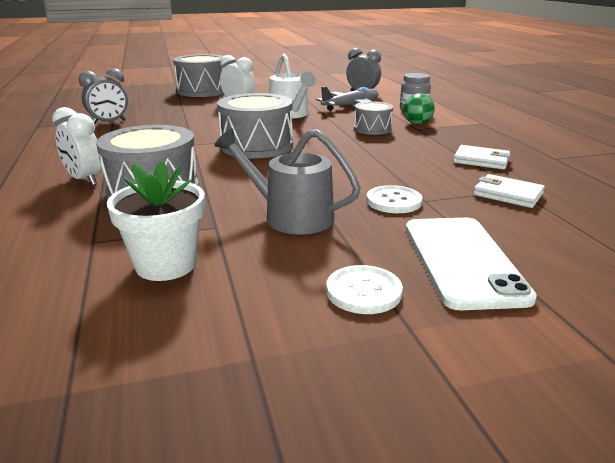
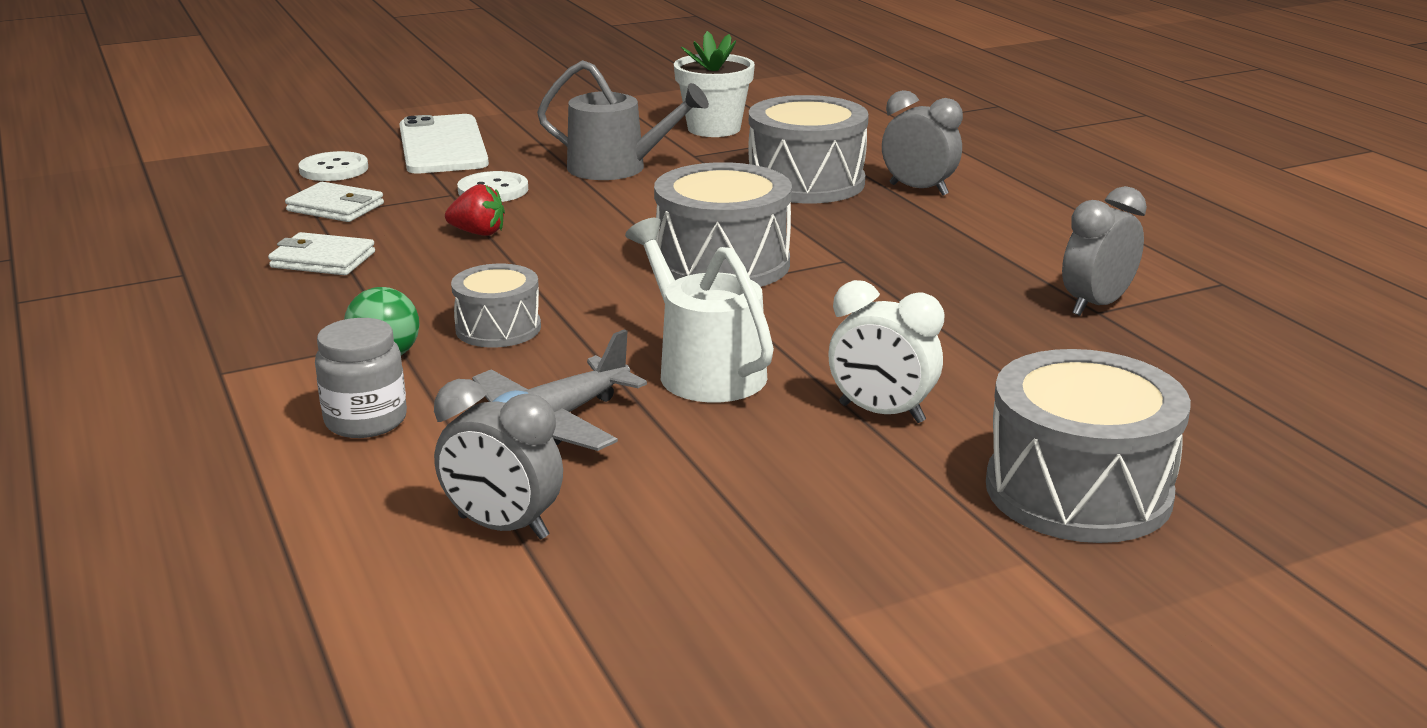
camera: 170 degrees right, 0 degrees up
(84, 180) = (918, 190): white clock -> grey clock
(363, 291) = (537, 125): white button -> white button (334, 169)
(394, 170) = (478, 233): none -> red strawberry

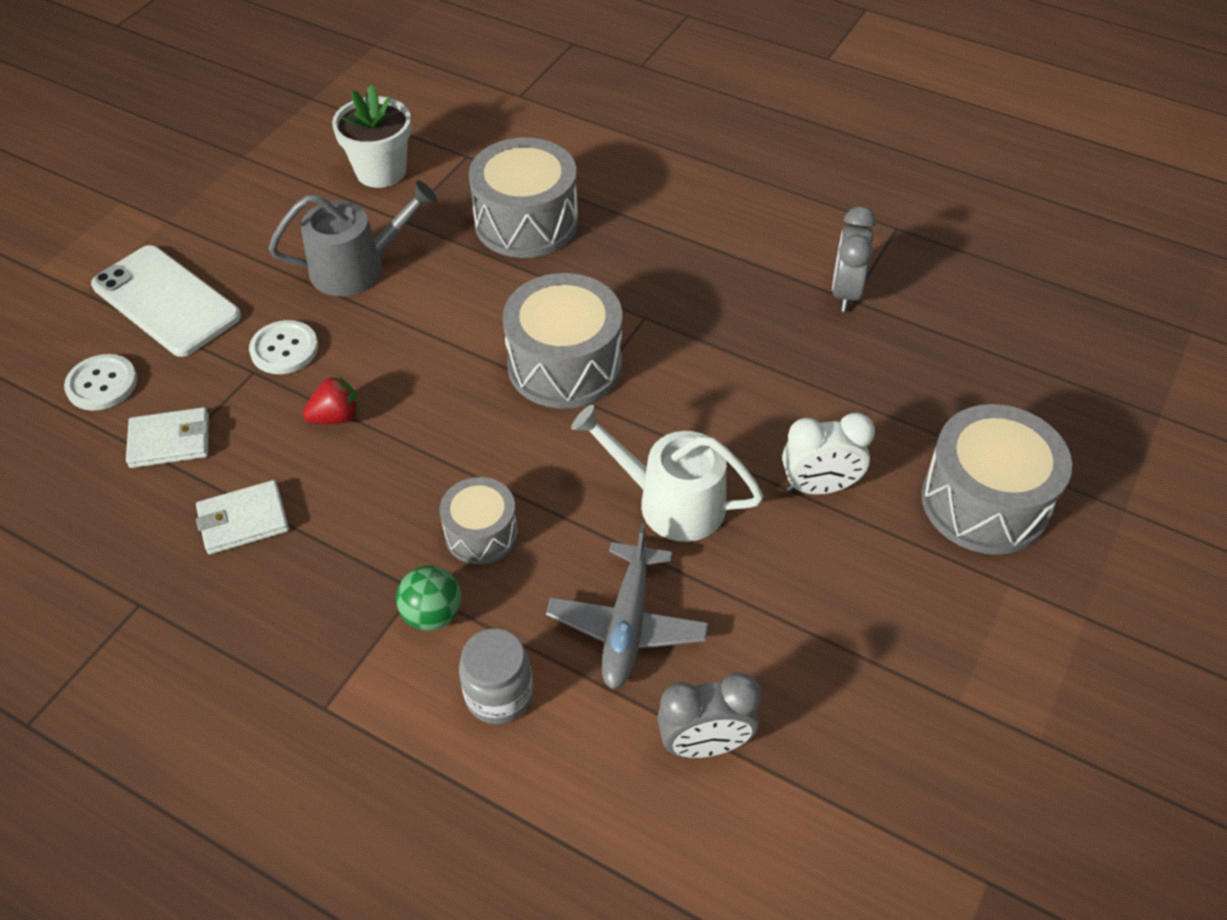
camera: 35 degrees left, 25 degrees up
(918, 190) = (616, 196): grey clock -> none

